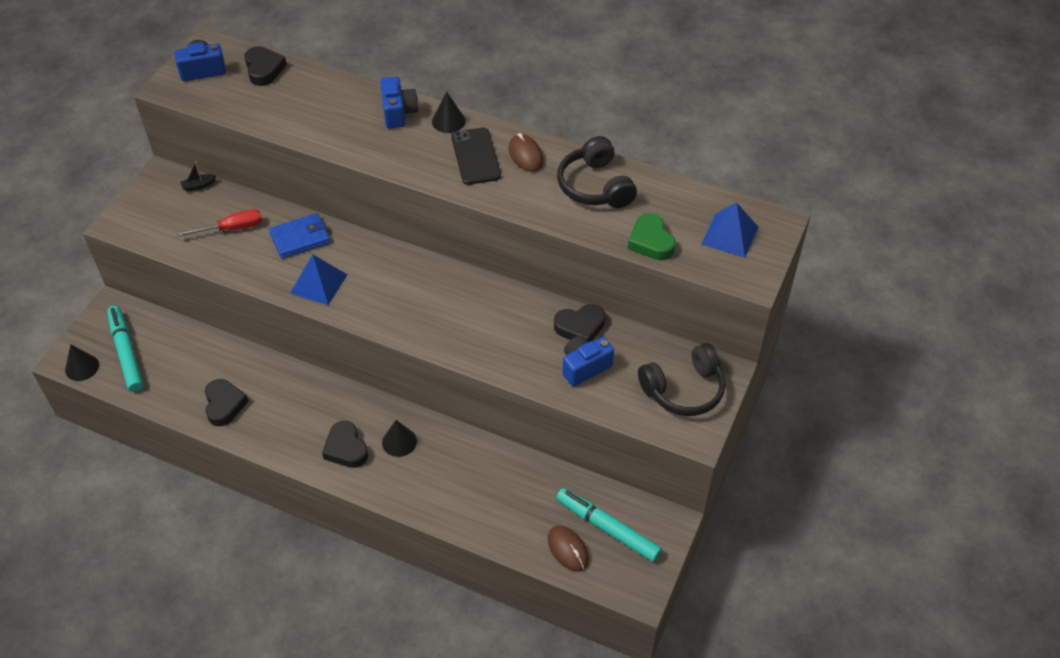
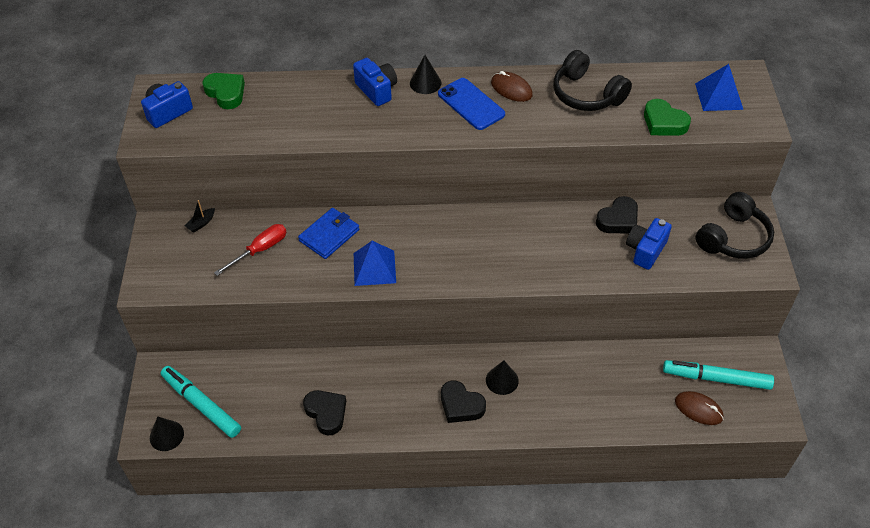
camera: 25 degrees left, 0 degrees up
(264, 69) = (226, 93): black heart -> green heart
(476, 156) = (471, 104): black phone -> blue phone

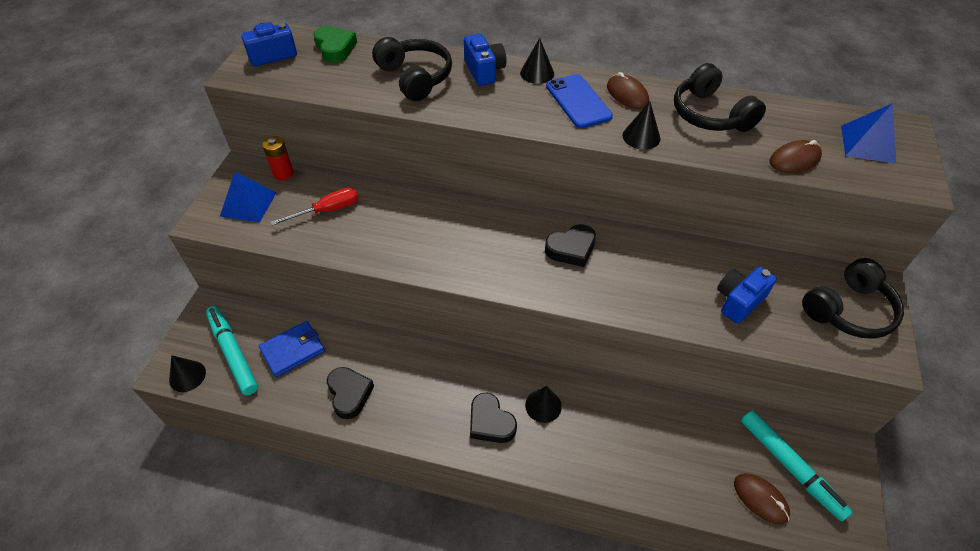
camera: 15 degrees right, 0 degrees up
(201, 223) = (283, 173): black boat -> red battery
(316, 109) = (415, 77): none -> black headphones
(329, 235) = (401, 210): blue wallet -> blue wallet (293, 350)
(374, 268) = (433, 253): blue pyramid -> blue pyramid (248, 204)
(534, 127) = (641, 137): none -> black cone
(618, 220) = (714, 261): black heart -> black heart (571, 249)
(664, 122) = (794, 159): green heart -> brown mouse
(716, 378) = (790, 467): turquoise marker -> turquoise marker turned 150 degrees counterclockwise

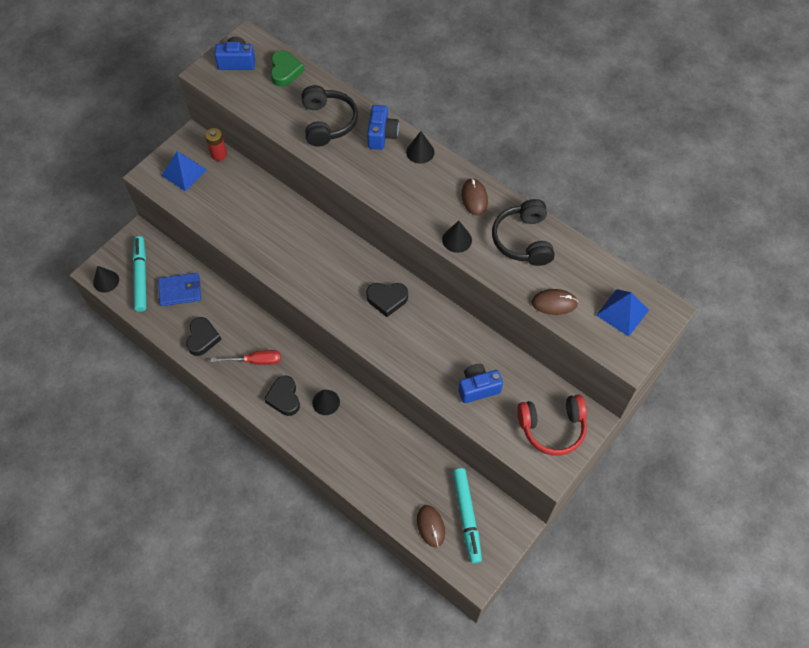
camera: 25 degrees right, 10 degrees up
(327, 210) = (235, 199): red screwdriver -> red screwdriver (255, 361)
(578, 101) = (433, 190): blue phone -> none
(848, 310) = (552, 428): black headphones -> red headphones

